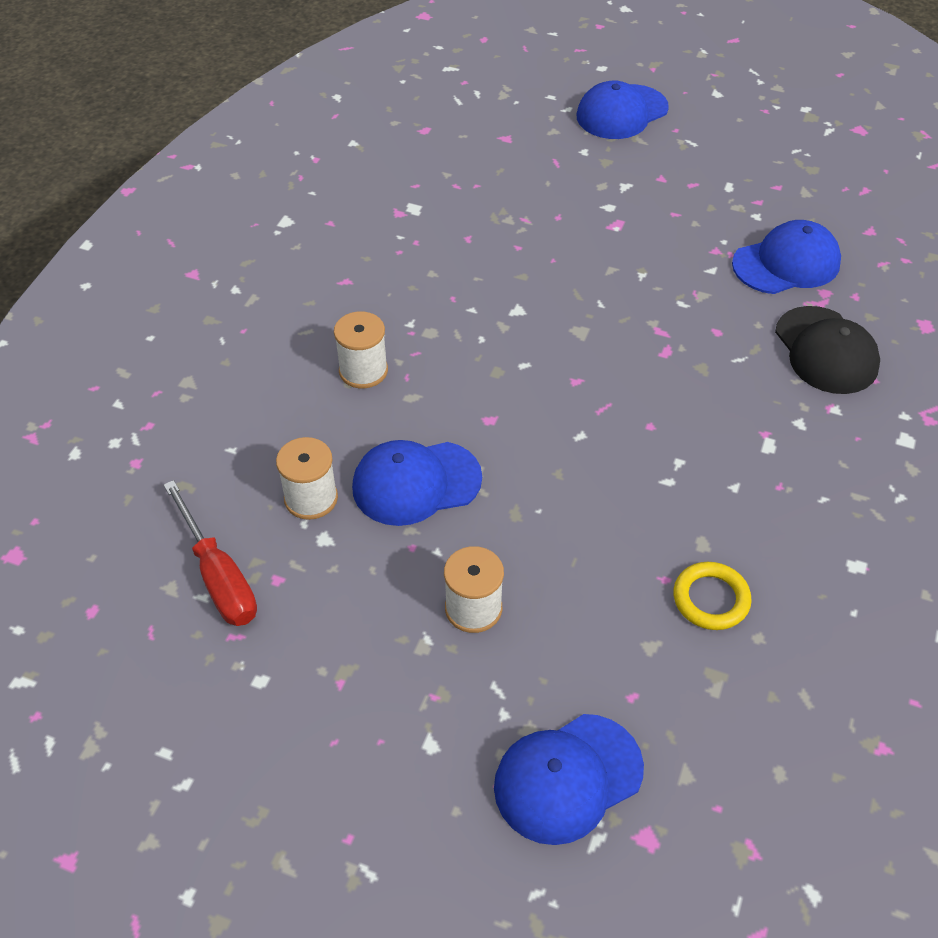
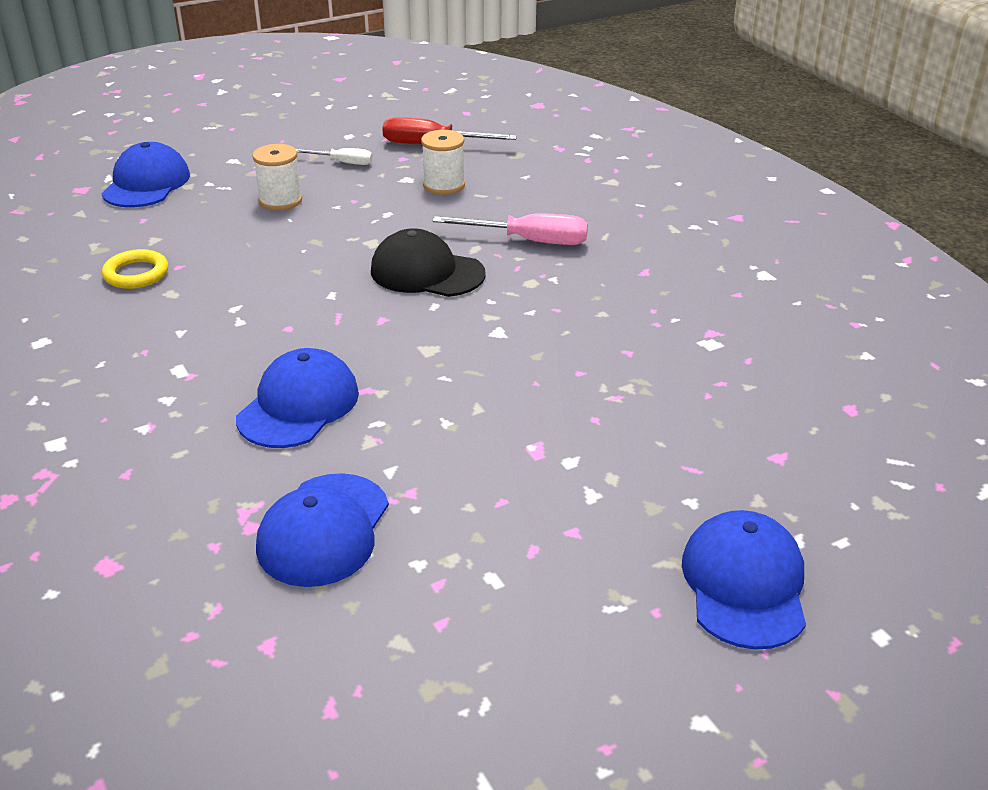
camera: 130 degrees right, 15 degrees down
(337, 625) = (343, 163): none -> white screwdriver
(363, 371) = (529, 241): white spool -> pink screwdriver
(416, 483) = (398, 220): blue cap -> blue cap (298, 405)
(826, 350) = (196, 469): black cap -> black cap (427, 272)

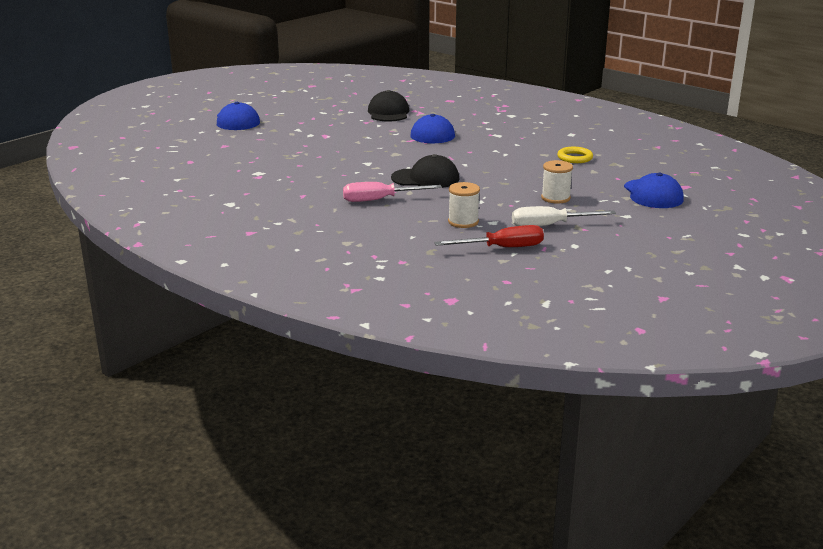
camera: 160 degrees right, 10 degrees down
(324, 530) = (388, 113): blue cap -> black cap
(343, 163) = (550, 225): white screwdriver -> white screwdriver, size x1.70

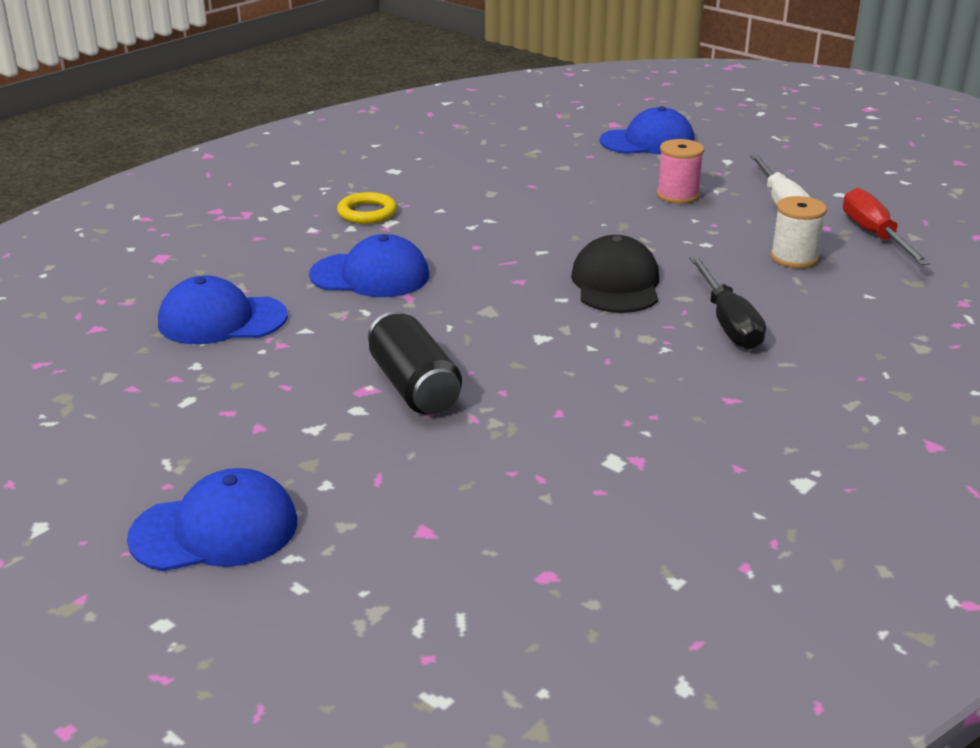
camera: 90 degrees left, 5 degrees up
(326, 142) = (414, 387): none -> black can
(380, 200) = (728, 322): pink screwdriver -> black screwdriver
(388, 113) = (222, 320): black cap -> blue cap
(555, 198) = (677, 195): white spool -> pink spool
(574, 158) = (507, 174): yellow ring -> yellow ring (367, 213)

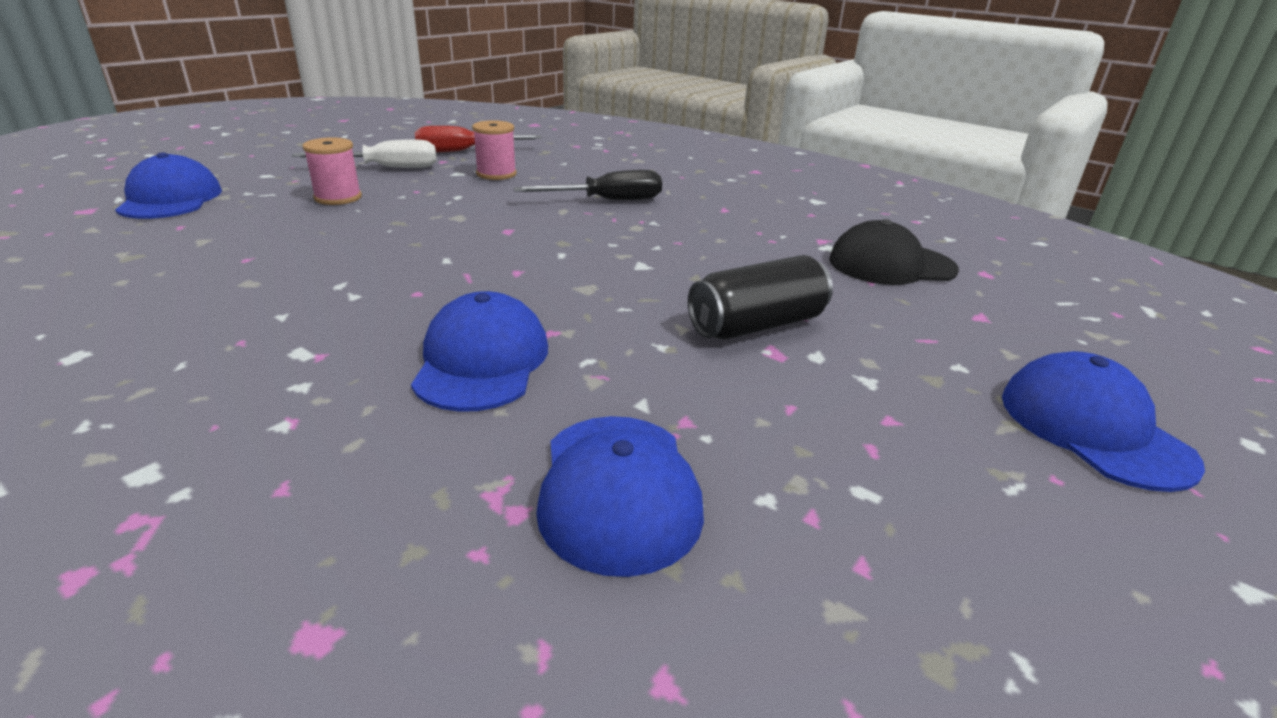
camera: 95 degrees left, 0 degrees up
(367, 213) = (248, 373): yellow ring -> none
(616, 284) = (532, 231): black cap -> black cap (891, 265)
(794, 258) = (496, 174): white spool -> pink spool

